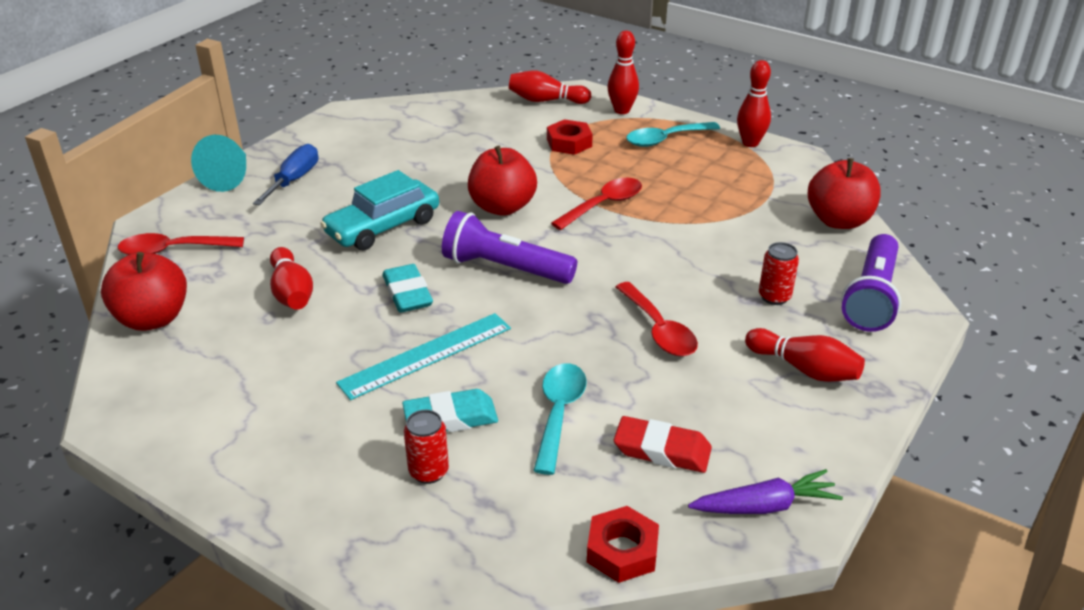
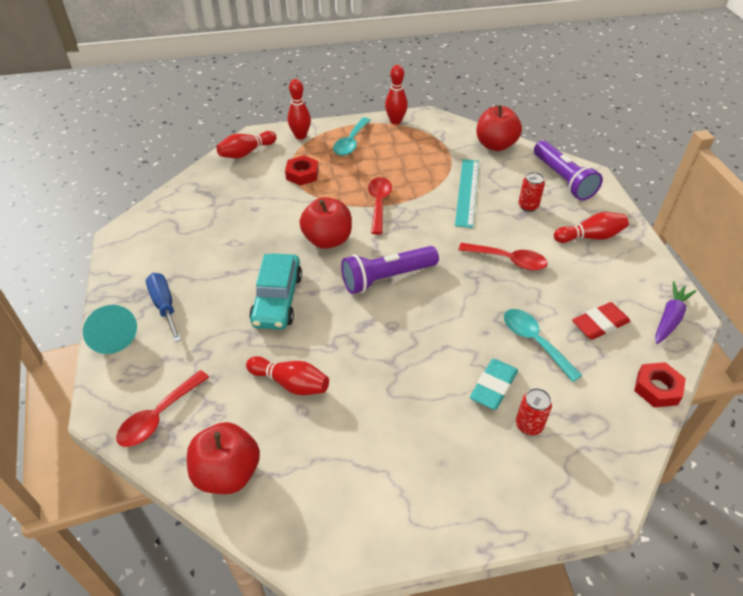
camera: 45 degrees left, 10 degrees up
(407, 293) = (359, 332): turquoise eraser -> none
(426, 355) = (427, 361): turquoise ruler -> turquoise ruler (467, 192)

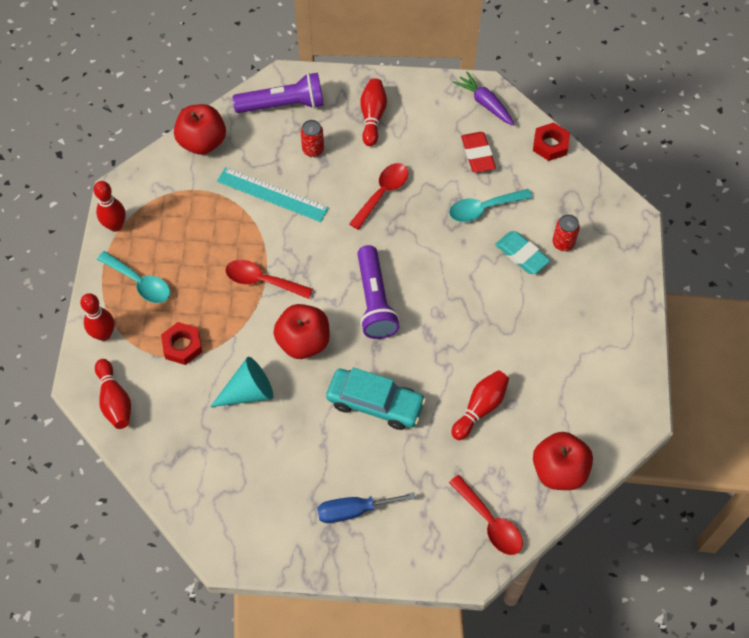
camera: 75 degrees left, 15 degrees up
(111, 335) = (380, 564): turquoise cone -> turquoise cone (248, 392)

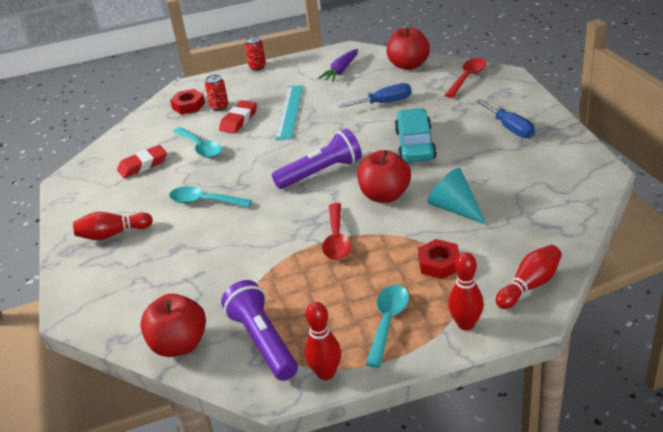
camera: 105 degrees left, 25 degrees down
(272, 195) = (232, 267): turquoise ruler -> turquoise ruler (290, 111)
(283, 105) = (109, 300): purple flashlight -> purple flashlight (263, 341)
(313, 150) = (165, 259): red can -> red can (257, 67)
(382, 193) = (204, 201): red spoon -> turquoise spoon
(480, 408) = (384, 103): red bowling pin -> blue screwdriver
(484, 103) = (82, 177): purple carrot -> purple carrot (340, 71)
(521, 255) = (239, 120): turquoise eraser -> red eraser
(550, 145) = (122, 135): red nut -> red nut (188, 106)

